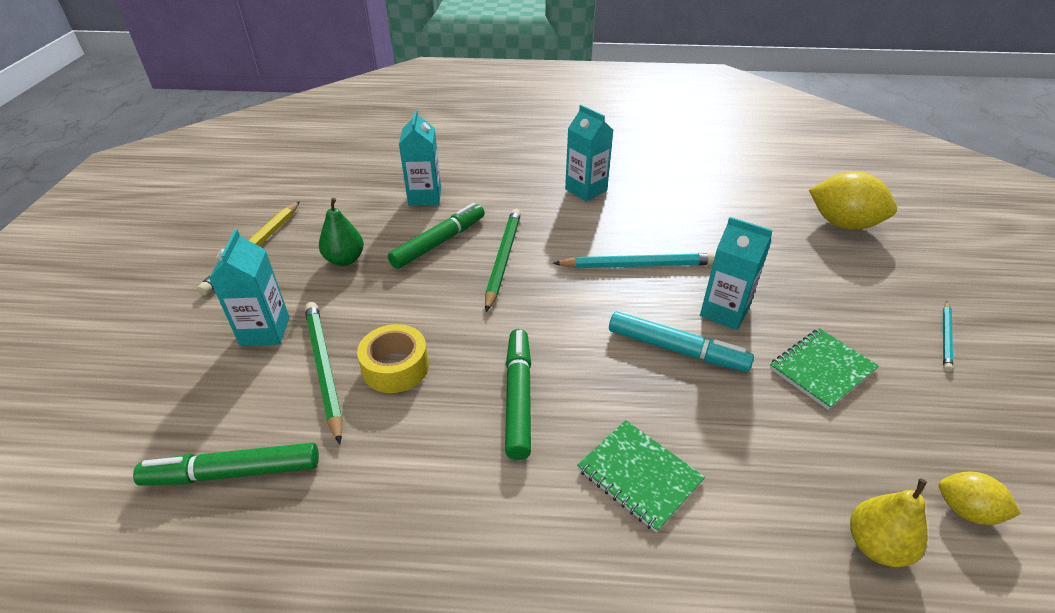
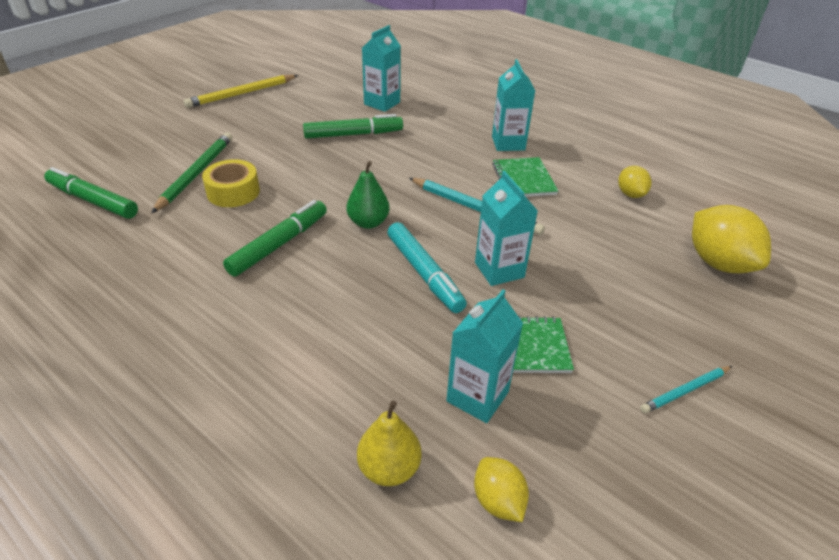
camera: 35 degrees right, 0 degrees up
(265, 331) = (192, 140): turquoise carton -> turquoise carton (477, 396)
(345, 260) = (283, 120): green pear -> green pear (368, 222)
(503, 259) = (381, 162): green pencil -> none
(639, 476) = (290, 327): green notebook -> green notebook (523, 179)
(726, 195) = (630, 194): none -> yellow lemon

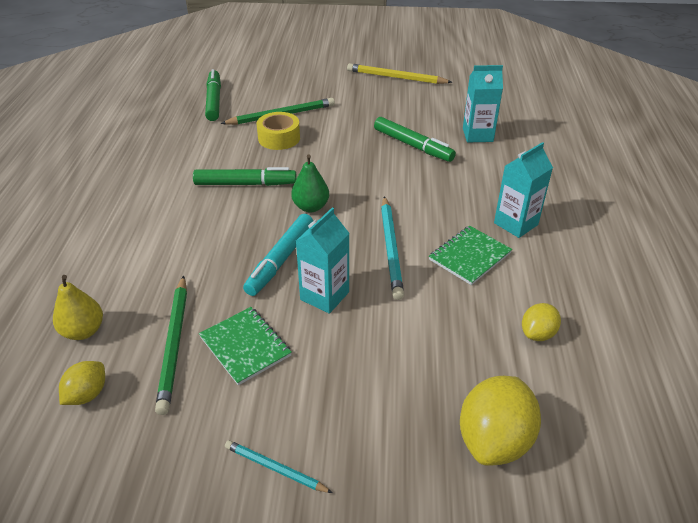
camera: 55 degrees right, 0 degrees up
(477, 396) = (174, 344): turquoise carton -> green pencil

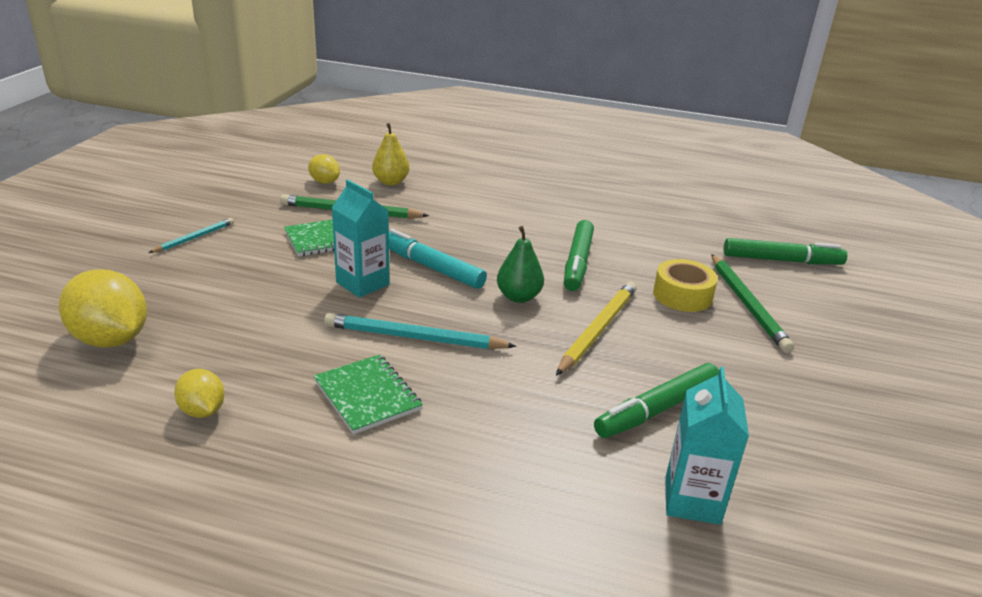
camera: 100 degrees right, 10 degrees down
(396, 77) = (918, 446): yellow pencil -> yellow pencil (598, 330)
(516, 224) = (414, 463): turquoise carton -> none

